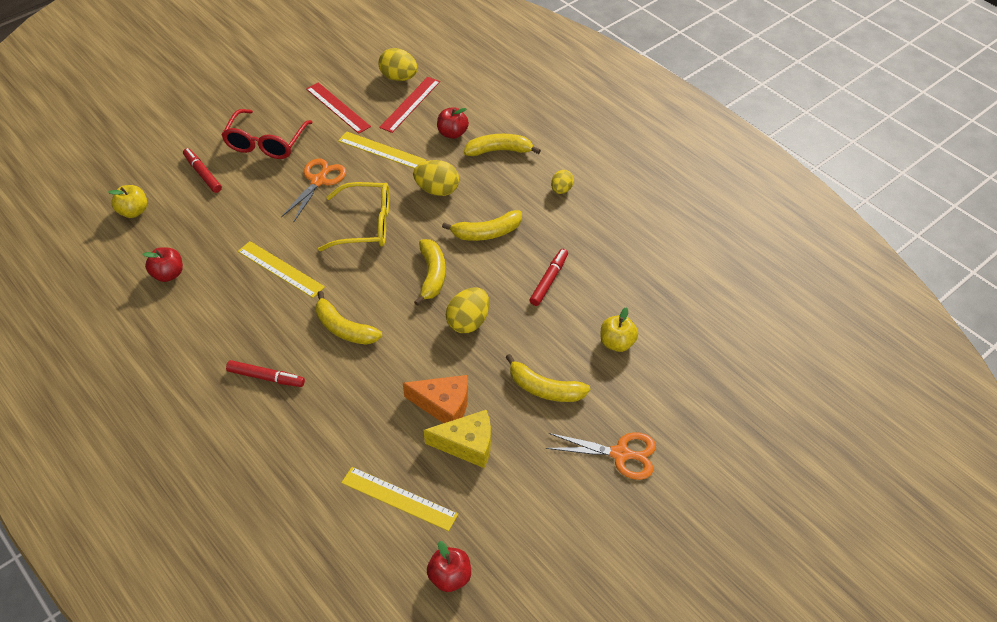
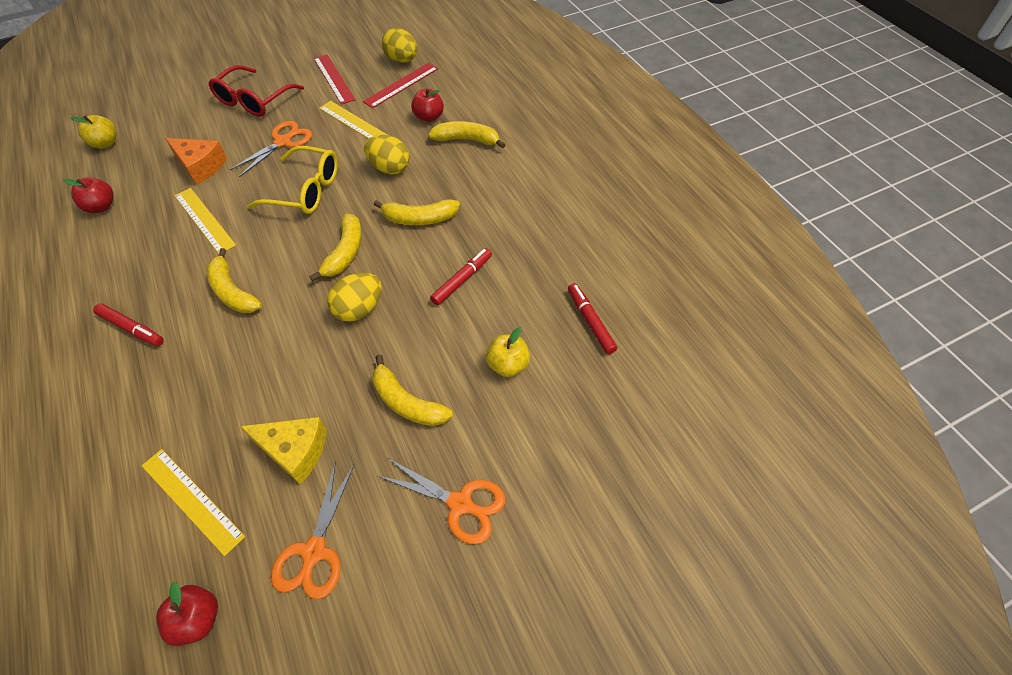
camera: 15 degrees right, 5 degrees up
(203, 174) = (184, 119): red marker -> red marker (590, 321)
(444, 405) = (291, 398): orange cheese -> orange cheese (201, 166)
(519, 512) = (314, 551): none -> orange scissors
(561, 190) = (513, 188): yellow egg -> none

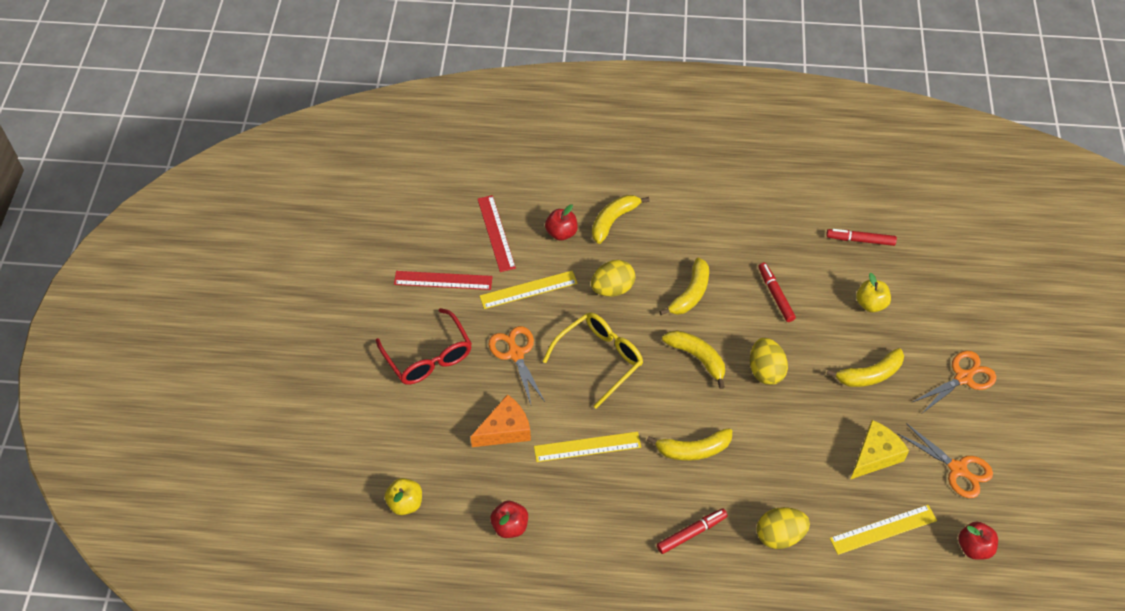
camera: 60 degrees left, 0 degrees up
(402, 60) = (455, 216): yellow egg -> yellow egg (779, 535)

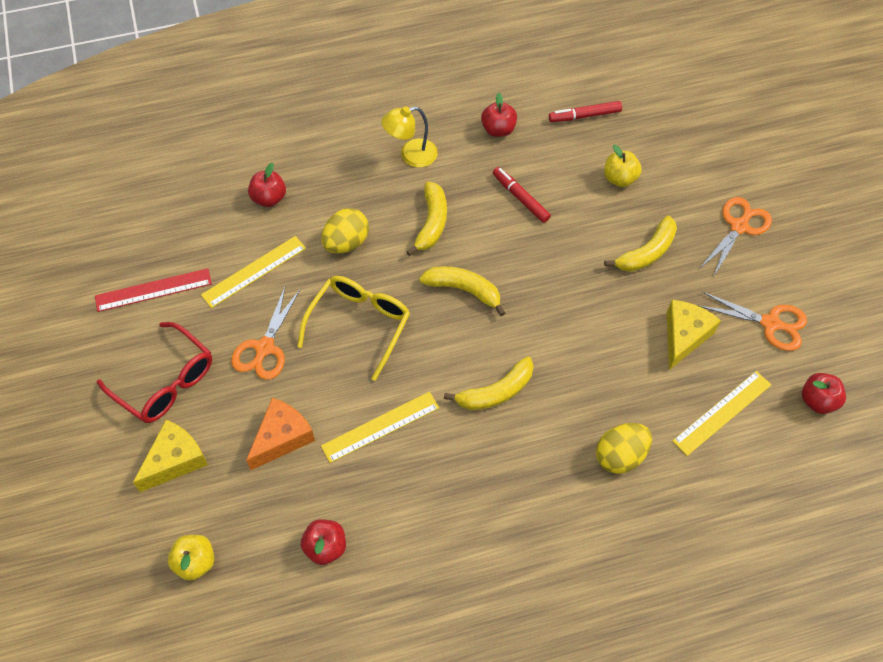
camera: 20 degrees left, 5 degrees up
(416, 420) = (175, 460): none -> yellow cheese
(496, 233) = (196, 219): red ruler -> none
(516, 354) = (264, 348): orange scissors -> orange scissors turned 120 degrees counterclockwise
(613, 220) = (321, 168): yellow banana -> none
(691, 533) = (527, 485): red marker -> none
(693, 231) = (411, 155): none -> yellow lamp
(765, 371) = (540, 282): yellow egg -> none
(778, 230) = (498, 130): none -> red apple

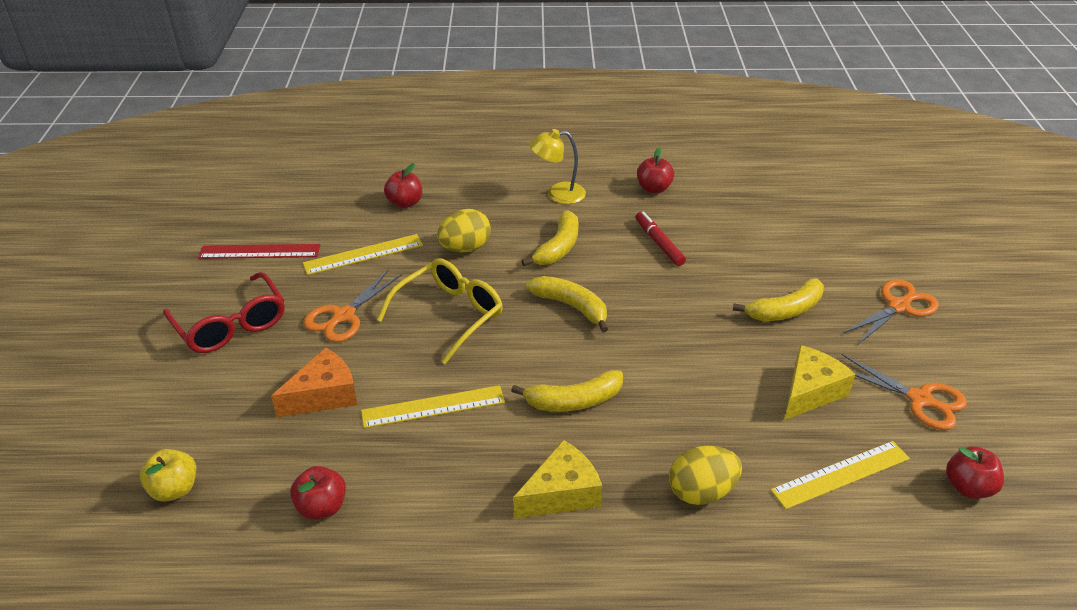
camera: 15 degrees right, 20 degrees down
(175, 460) = (204, 392): yellow cheese -> yellow cheese (561, 493)
(584, 116) = (747, 192): red marker -> none
(619, 178) = (771, 245): yellow apple -> none

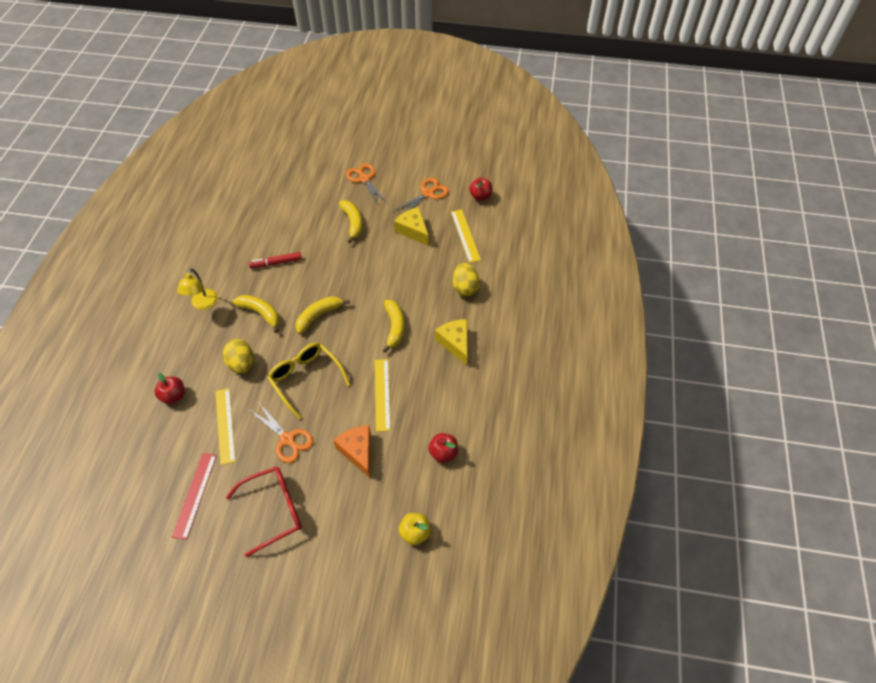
camera: 80 degrees left, 15 degrees up
(653, 189) = (220, 253): red apple -> none

